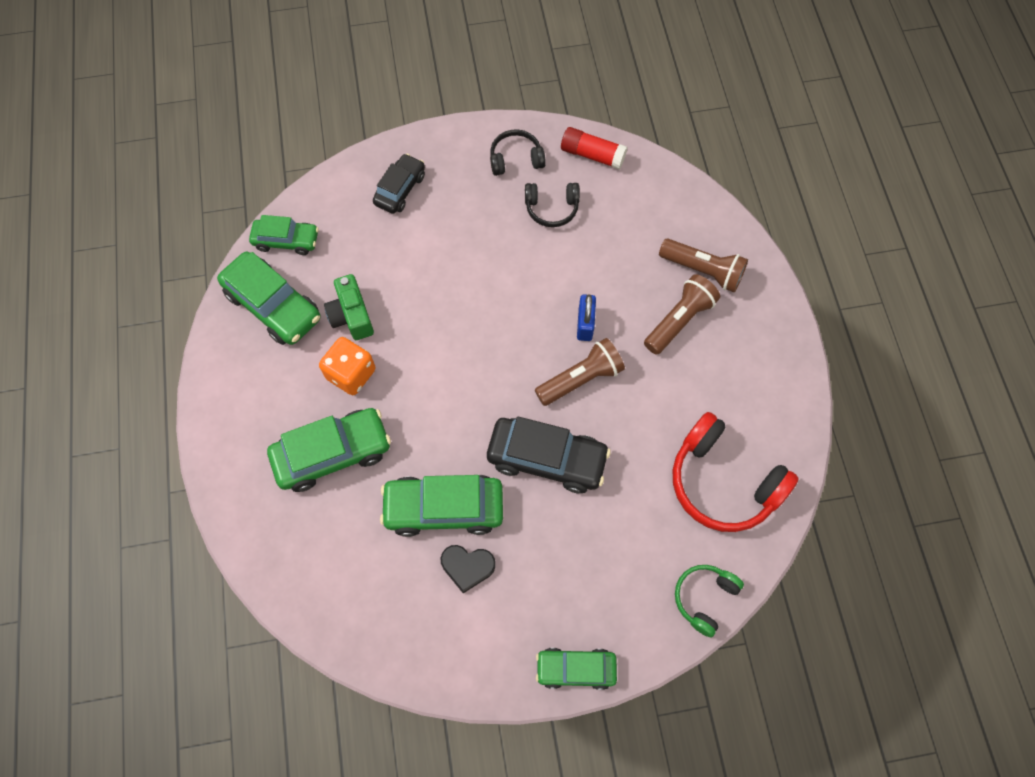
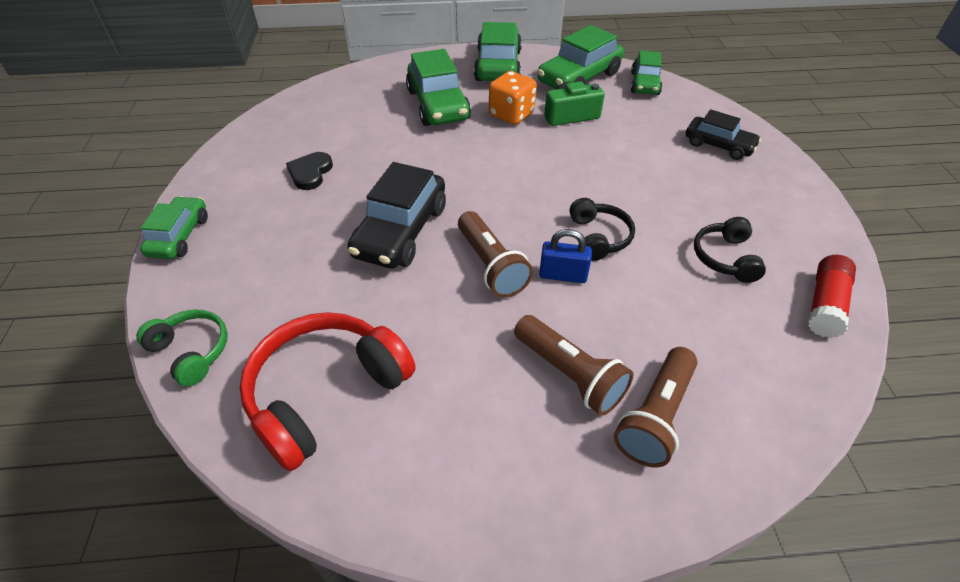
camera: 95 degrees right, 20 degrees down
(444, 508) = (370, 161): green car -> green car (498, 66)
(516, 159) = (789, 231): black headphones -> black headphones (598, 237)

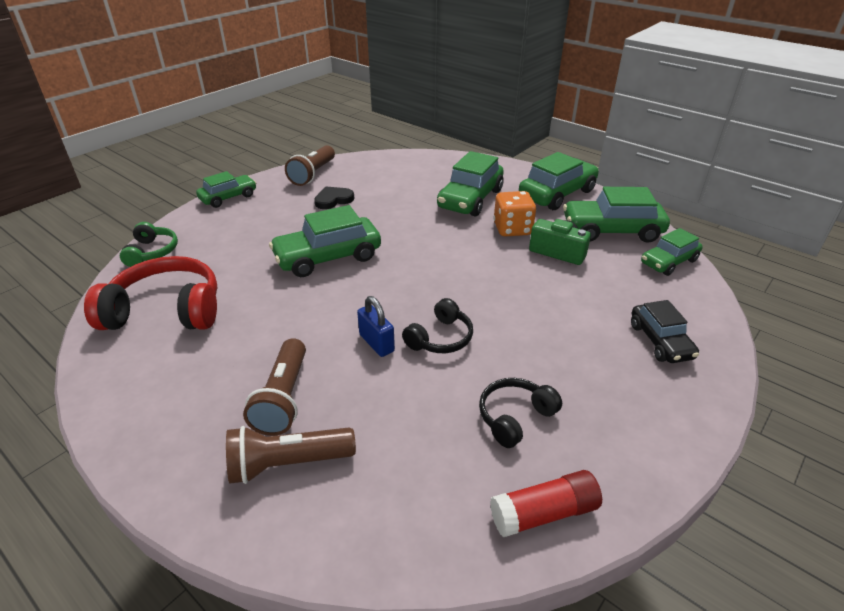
camera: 45 degrees right, 10 degrees down
(401, 231) = (328, 257): black car -> green car
(491, 265) = (344, 308): brown flashlight -> brown flashlight (313, 174)

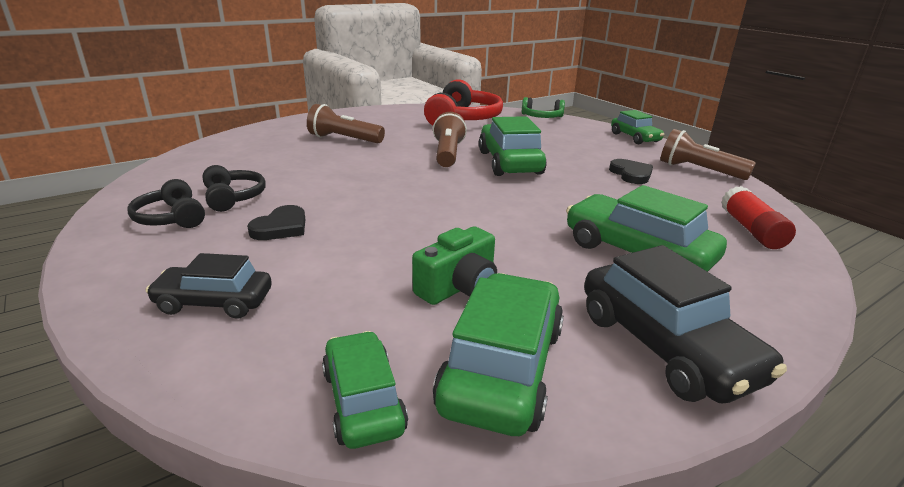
camera: 105 degrees right, 10 degrees down
(288, 463) = (290, 137): brown flashlight -> brown flashlight (448, 154)
(376, 343) = (371, 166): blue padlock -> none
(440, 338) = (353, 187): black headphones -> black headphones (171, 218)
(512, 229) = (536, 266): orange dice -> none
(544, 513) = (150, 189): red glue stick -> red glue stick (751, 230)
(547, 353) = (281, 227): none -> black heart
(557, 194) = (665, 346): green car -> black car

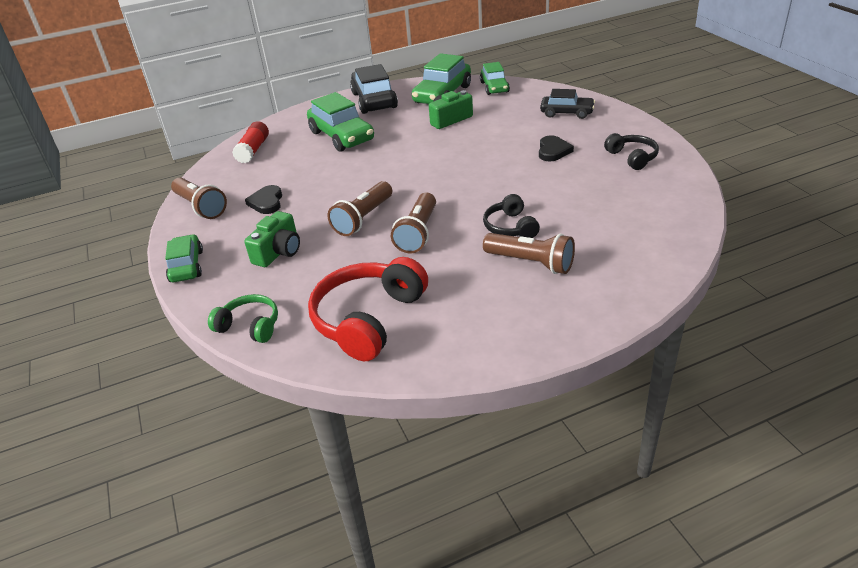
camera: 165 degrees left, 10 degrees up
(233, 197) = (602, 175): black headphones -> black headphones (510, 227)
(281, 227) = (553, 151): black heart -> black heart turned 150 degrees clockwise
(509, 162) = (363, 218): green car -> brown flashlight
(567, 144) = (278, 252): none -> green camera

